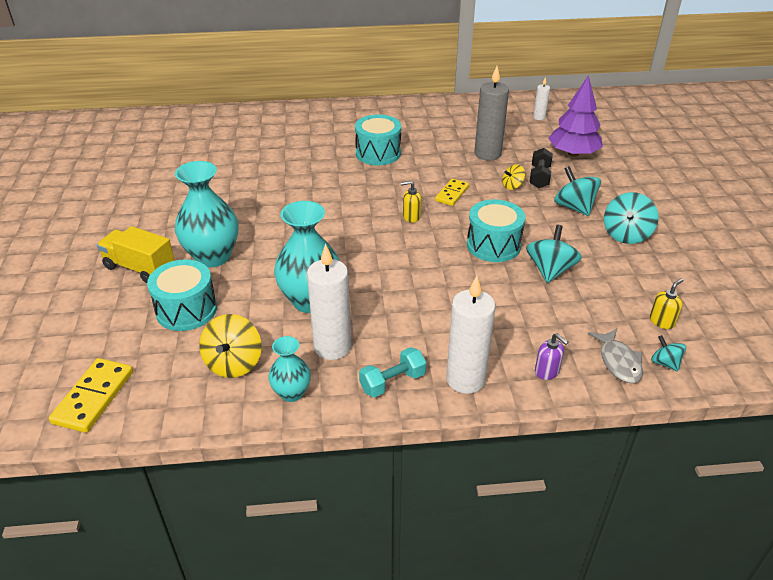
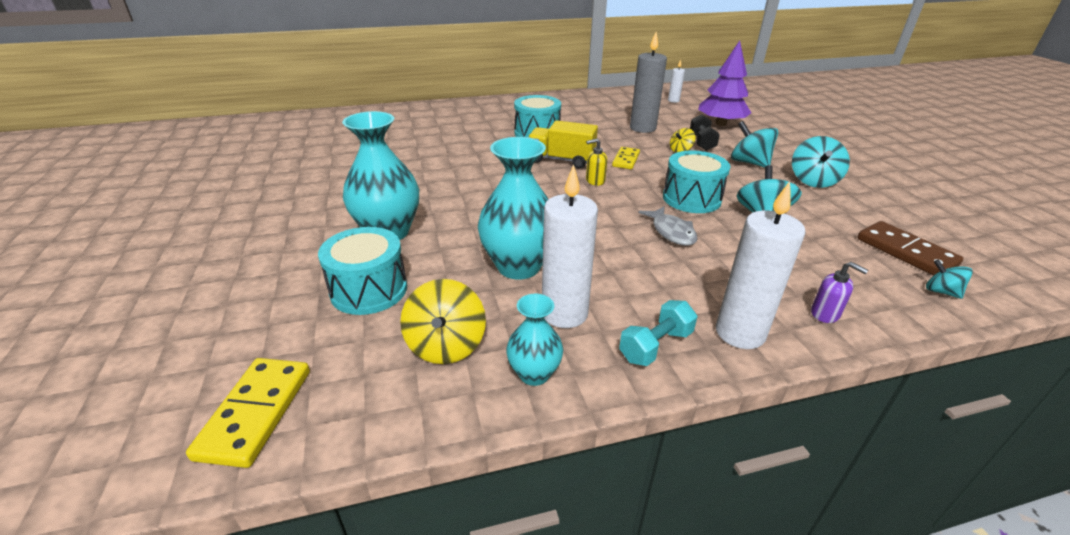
camera: 10 degrees left, 5 degrees down
(140, 268) = (301, 250): yellow truck -> yellow truck (561, 160)
(618, 362) = (893, 295): grey fish -> grey fish (671, 232)
(662, 321) = (905, 252): yellow soap dispenser -> brown domino

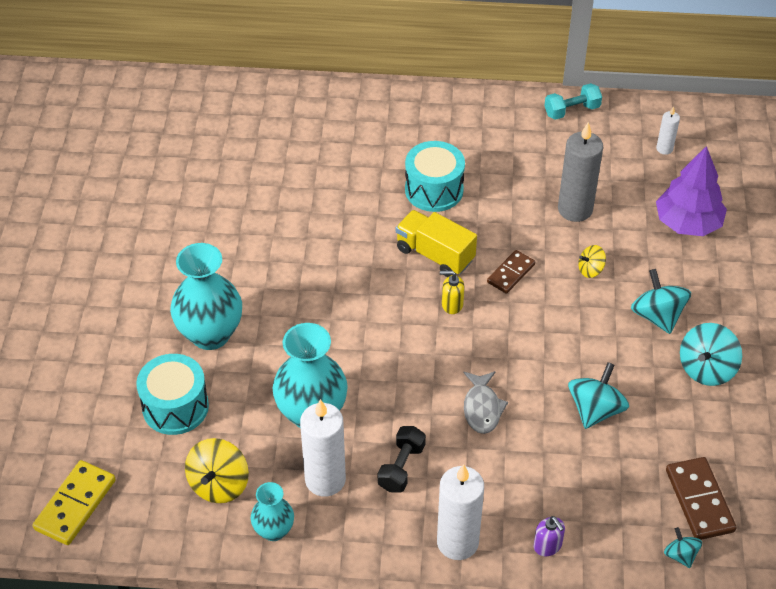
camera: 20 degrees right, 15 degrees up
(626, 160) = (511, 273): yellow domino -> brown domino
(655, 346) = (380, 533): turquoise dumbbell -> turquoise dumbbell (572, 110)
(691, 199) = (539, 363): turquoise drum -> none
(701, 142) = (630, 259): black dumbbell -> black dumbbell (401, 467)

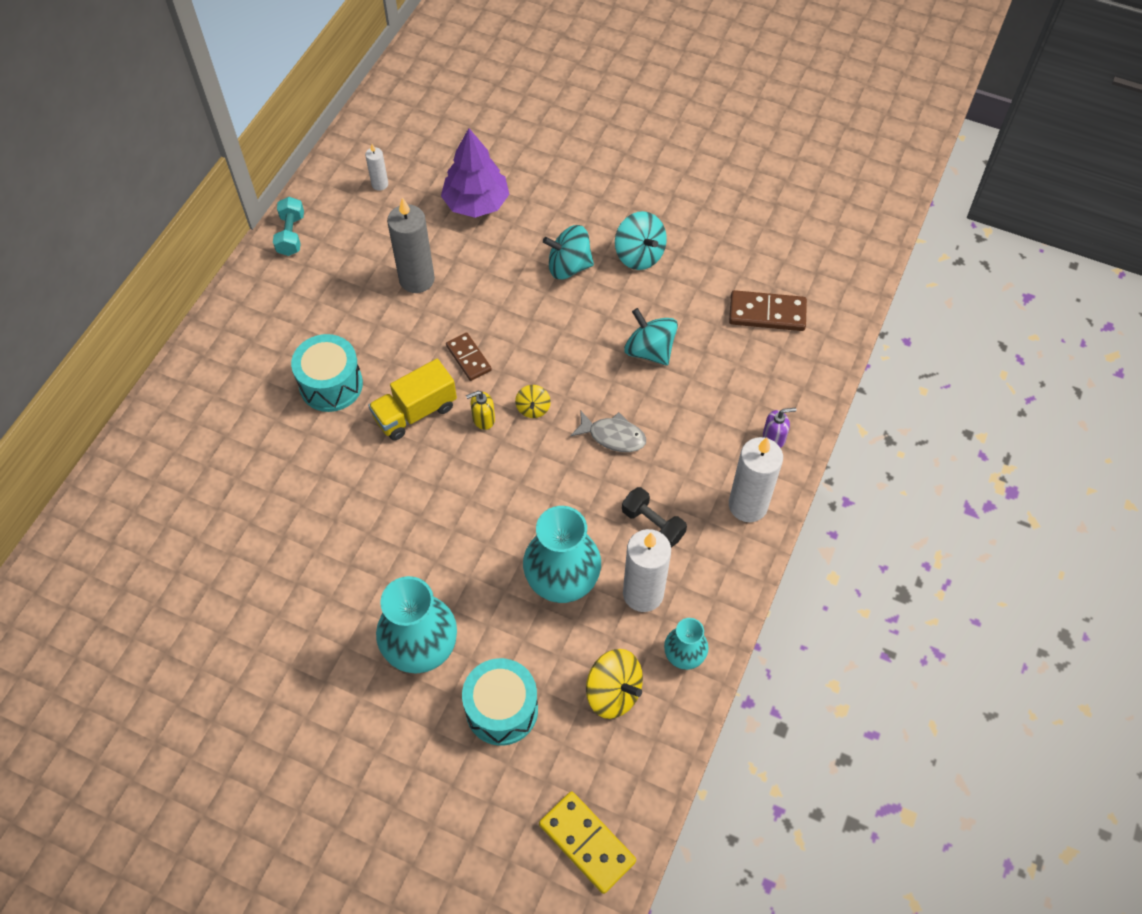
camera: 70 degrees left, 10 degrees up
(452, 304) = (483, 419): yellow soap dispenser -> yellow soap dispenser turned 45 degrees clockwise
(590, 270) = (494, 295): yellow spinning top -> yellow spinning top (533, 408)
(680, 555) = (813, 347): turquoise spinning top -> none

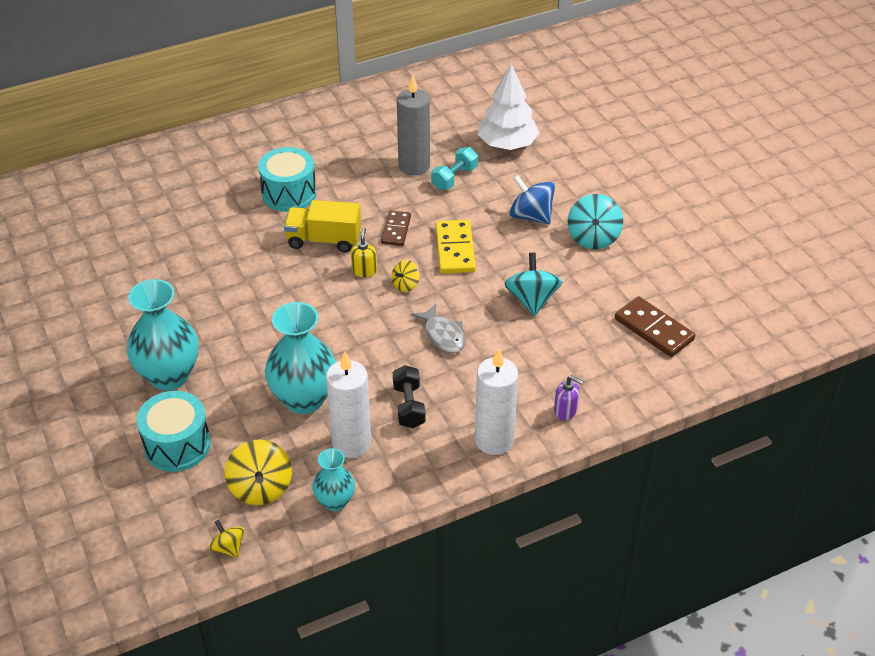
camera: 40 degrees right, 15 degrees down
(291, 235) = (361, 98): turquoise dumbbell -> turquoise dumbbell (454, 178)
(380, 184) = (452, 100): white candle -> none
(476, 203) = (507, 144): purple tree -> white tree
(483, 419) = (364, 270): yellow soap dispenser -> yellow soap dispenser turned 75 degrees clockwise
(568, 266) = (531, 216): turquoise spinning top -> blue spinning top
(587, 842) = (137, 563): yellow domino -> yellow domino (455, 249)
(644, 766) = (228, 547): none -> yellow spinning top

